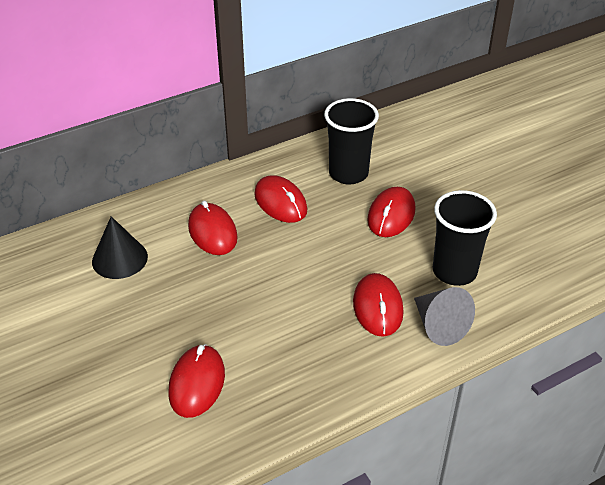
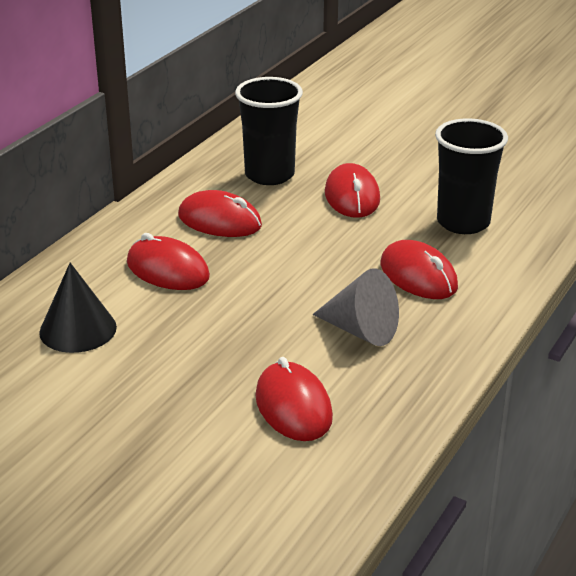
camera: 30 degrees left, 10 degrees down
(439, 326) = (493, 270): grey cone -> grey cone (361, 330)

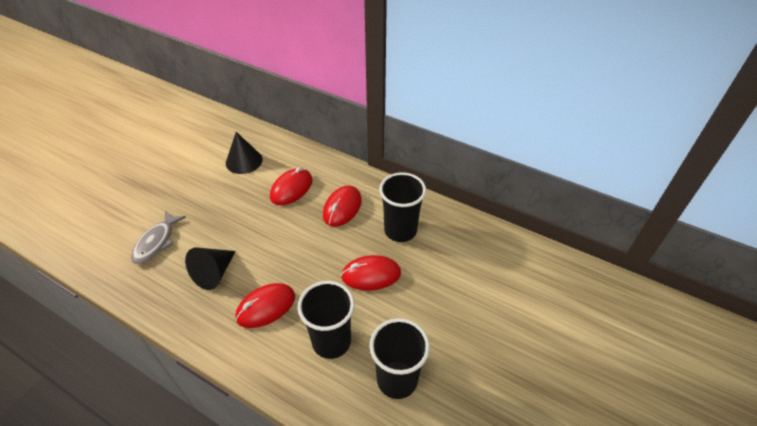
camera: 90 degrees right, 15 degrees up
(293, 407) = (156, 242): red mouse -> grey fish
(361, 330) = (214, 273): grey cone -> black cone
(503, 180) = (397, 379): none -> black cup

